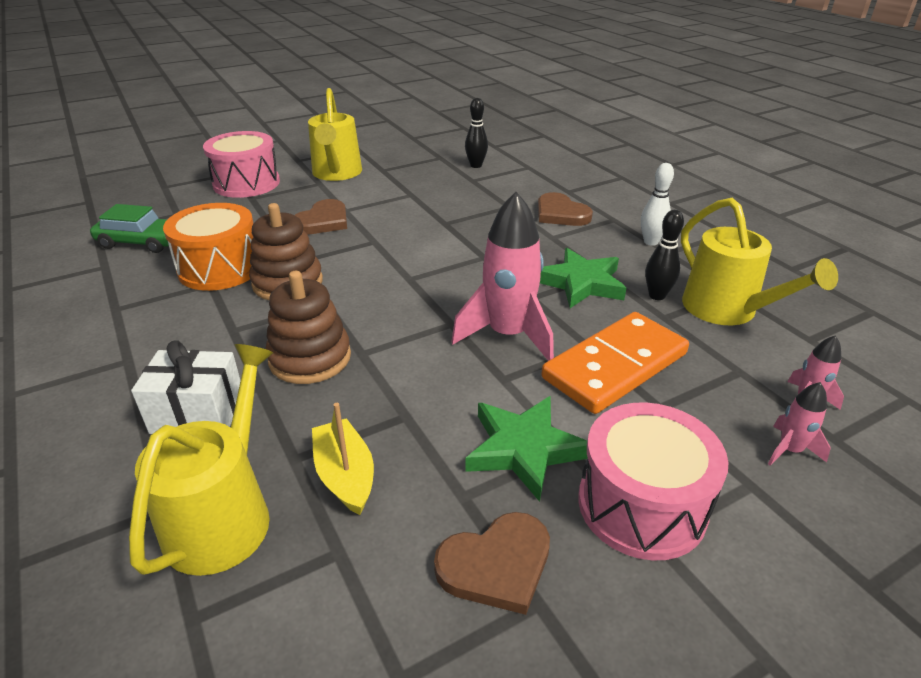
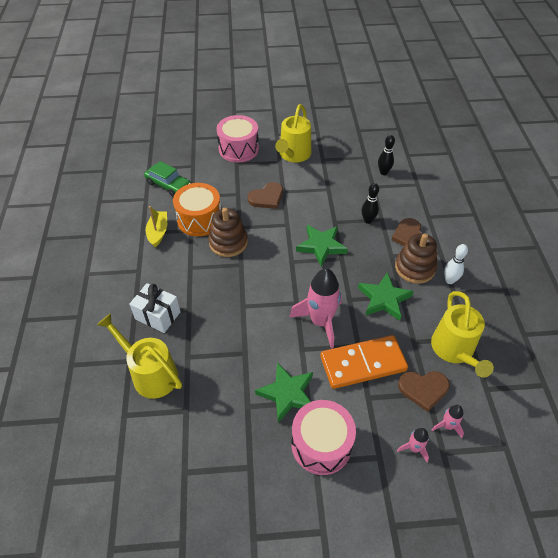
camera: 25 degrees right, 15 degrees up
(224, 514) = (150, 374): yellow watering can -> yellow watering can turned 90 degrees counterclockwise
(310, 358) = (218, 300): brown stacking toy -> brown stacking toy (415, 268)
(345, 475) = (204, 374): yellow boat -> yellow boat (158, 232)
(444, 251) = (321, 246): none -> green star
(496, 565) = (243, 444): brown heart -> brown heart (423, 389)
(657, 296) = (421, 324): black bowling pin -> black bowling pin (368, 220)

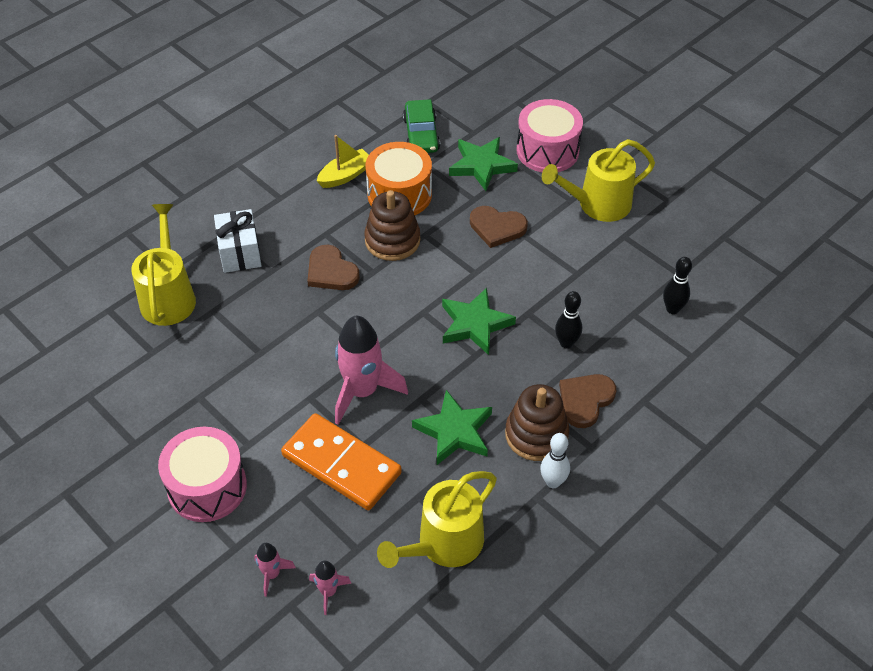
camera: 50 degrees right, 0 degrees up
(287, 393) = (242, 420): green star -> green star (482, 166)
(423, 389) = (358, 542): brown heart -> brown heart (331, 271)

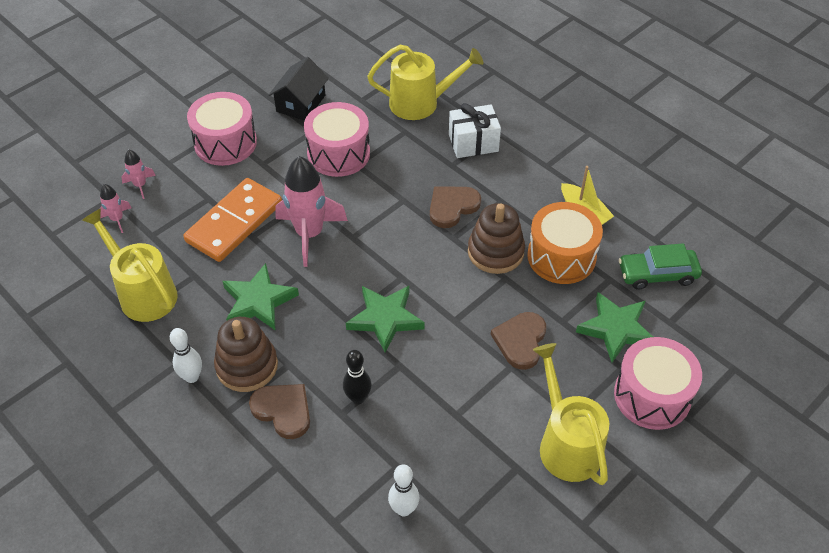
camera: 90 degrees right, 0 degrees up
(148, 412) = (300, 103): none -> black house
(241, 370) = (338, 153): none -> pink drum
(672, 309) = (404, 509): black bowling pin -> white bowling pin

